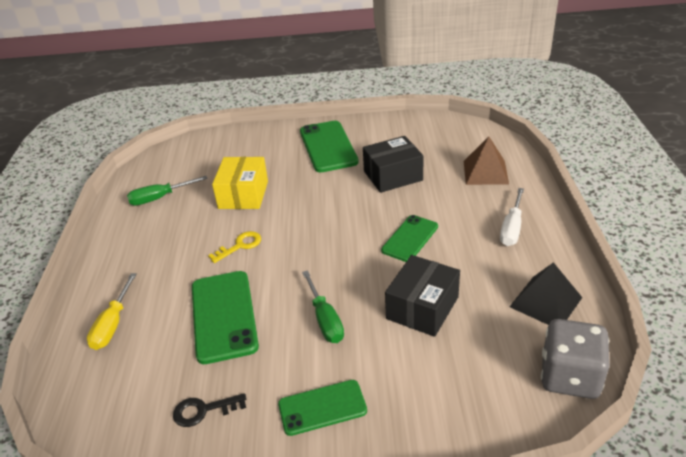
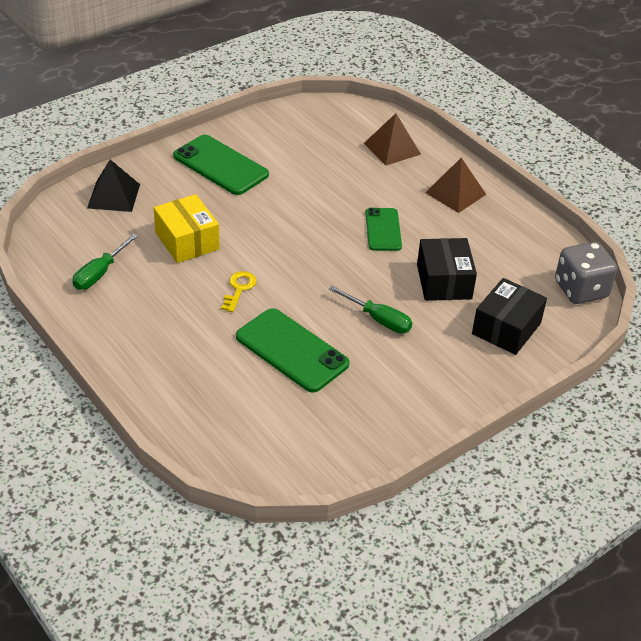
camera: 40 degrees left, 5 degrees up
(113, 324) = (199, 397): yellow screwdriver -> none
(203, 410) = (354, 421): black key -> none
(322, 407) = (439, 380): green phone -> none
(393, 176) = (314, 177): black box -> black box (506, 328)
(512, 228) = (455, 193): white screwdriver -> brown pyramid
(545, 302) = (526, 244): black pyramid -> black pyramid (113, 196)

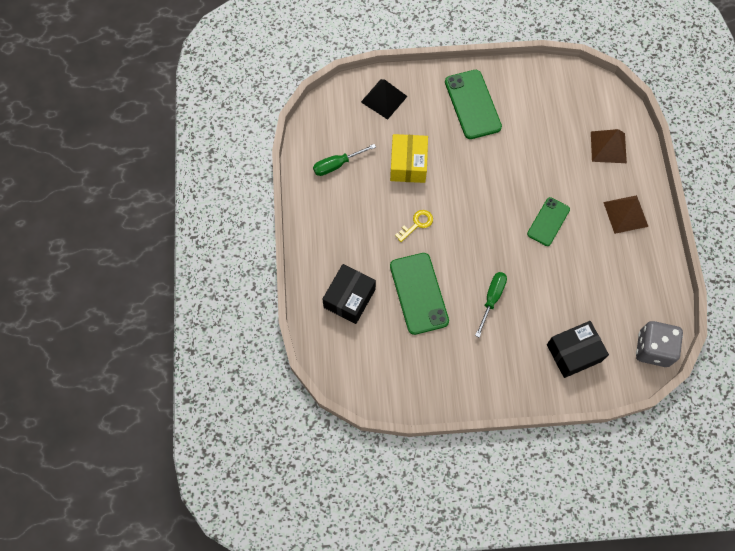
camera: 35 degrees right, 25 degrees up
(379, 320) = (492, 299): green screwdriver -> green screwdriver turned 135 degrees counterclockwise
(444, 281) = (559, 290): black box -> black box (349, 298)

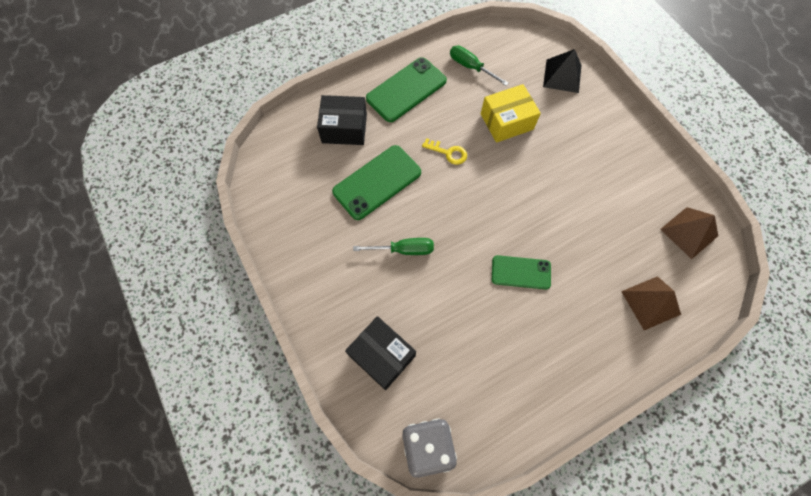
camera: 65 degrees right, 0 degrees up
(472, 104) = (608, 150): green phone -> green phone (406, 90)
(625, 214) = (578, 352): brown pyramid -> brown pyramid (689, 232)

